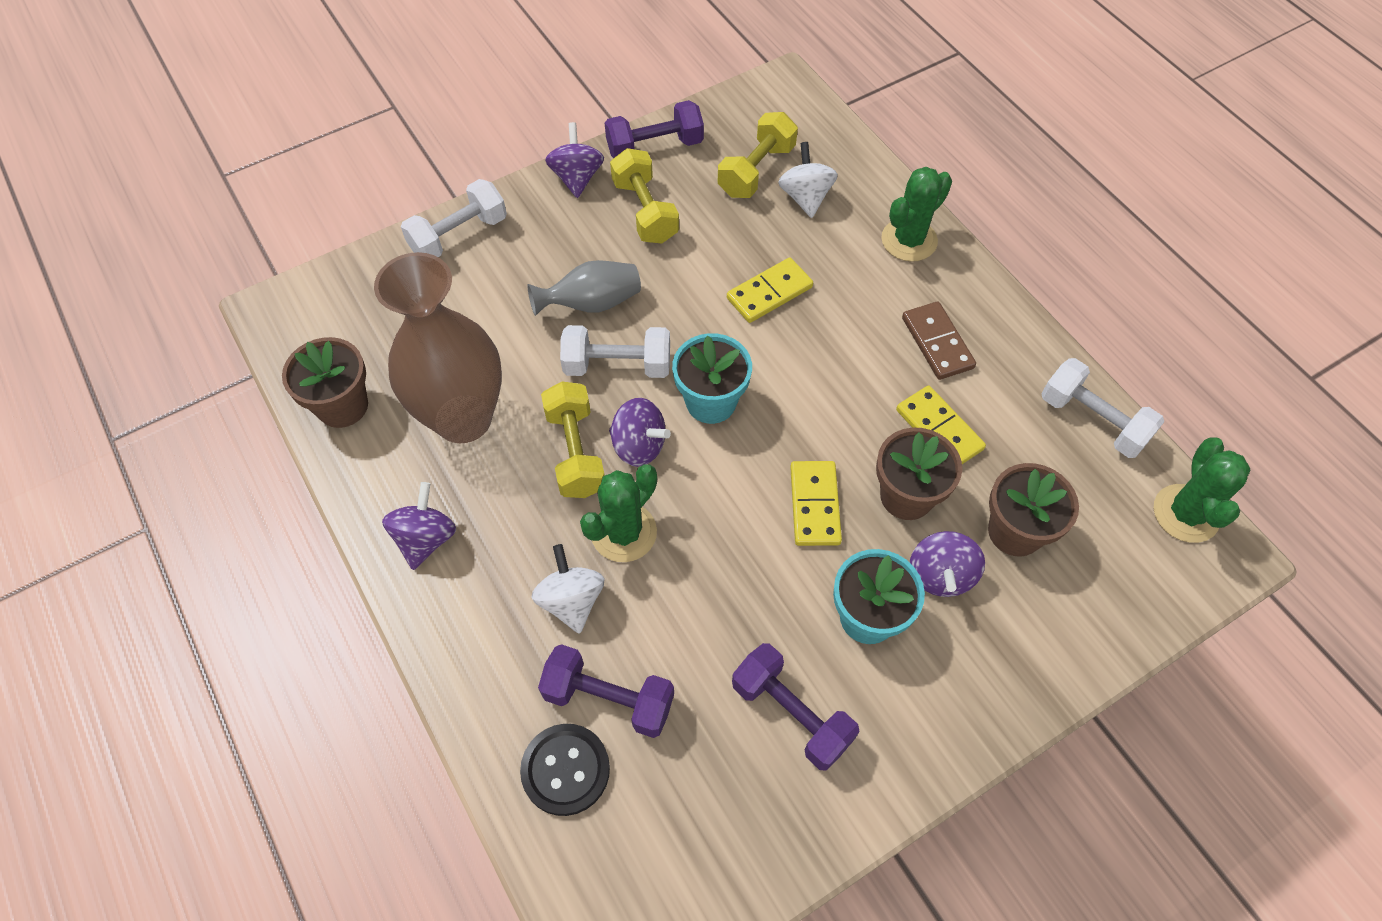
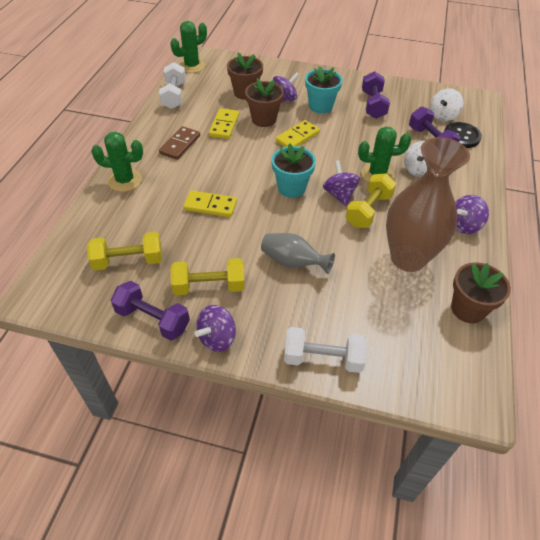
camera: 135 degrees left, 10 degrees down
(617, 365) = (313, 228): white dumbbell -> none
(645, 211) = (209, 286): yellow dumbbell -> yellow dumbbell turned 60 degrees clockwise
(805, 197) = (130, 230): white spinning top -> white spinning top (443, 116)

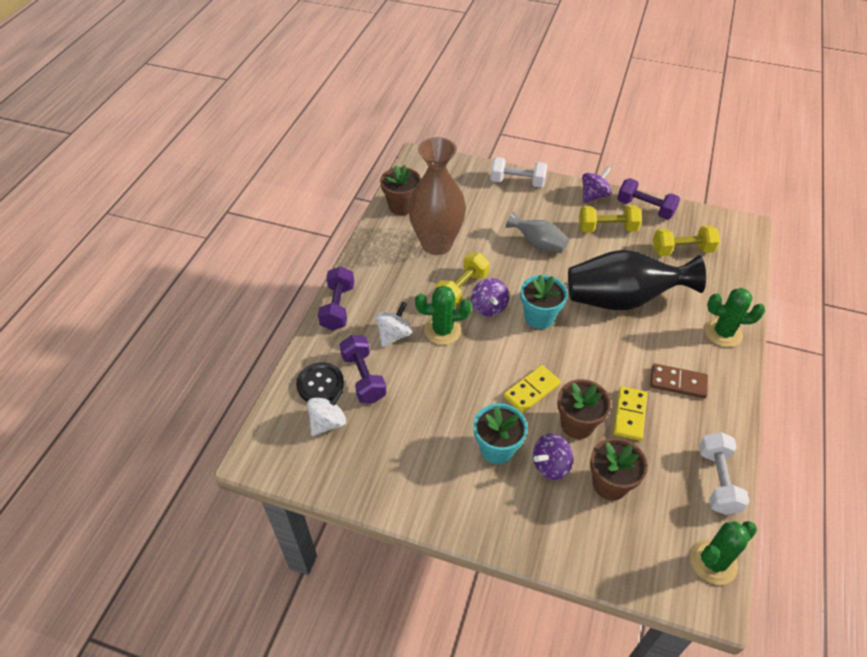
camera: 175 degrees left, 0 degrees up
(180, 145) = (678, 382): brown domino -> brown domino turned 75 degrees clockwise
(210, 206) = (622, 299): yellow domino -> black vase
(373, 105) = (420, 449): purple dumbbell -> purple dumbbell (338, 307)
(464, 225) = (373, 270): purple spinning top -> none

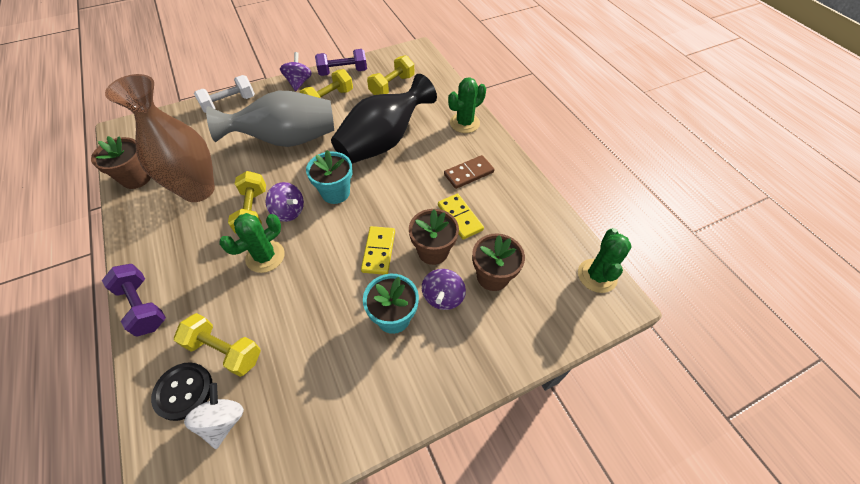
camera: 45 degrees left, 5 degrees up
(363, 377) = (224, 350): purple dumbbell -> yellow dumbbell
(394, 335) = (222, 291): white spinning top -> none
(538, 244) = (287, 140): grey vase -> grey vase, size x1.90
(717, 481) = (549, 220): white dumbbell -> none

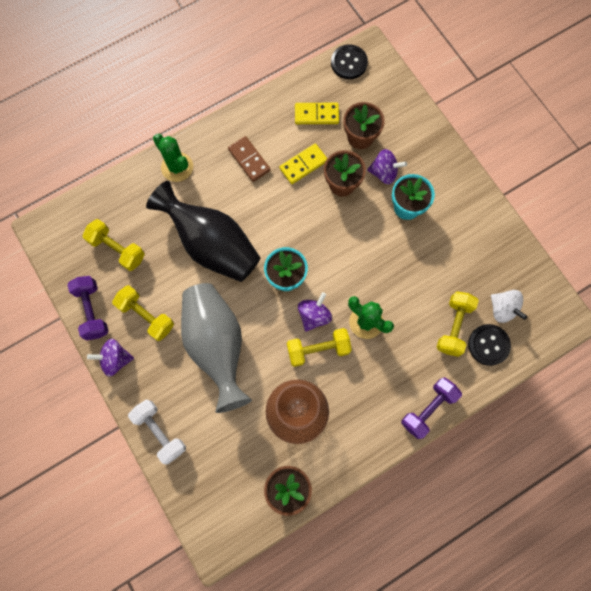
camera: 95 degrees left, 20 degrees up
(223, 421) = (502, 309): white spinning top -> white spinning top turned 120 degrees counterclockwise
(378, 251) = (348, 227): yellow domino -> yellow domino (316, 115)
(597, 276) = (349, 63): green cactus -> black button

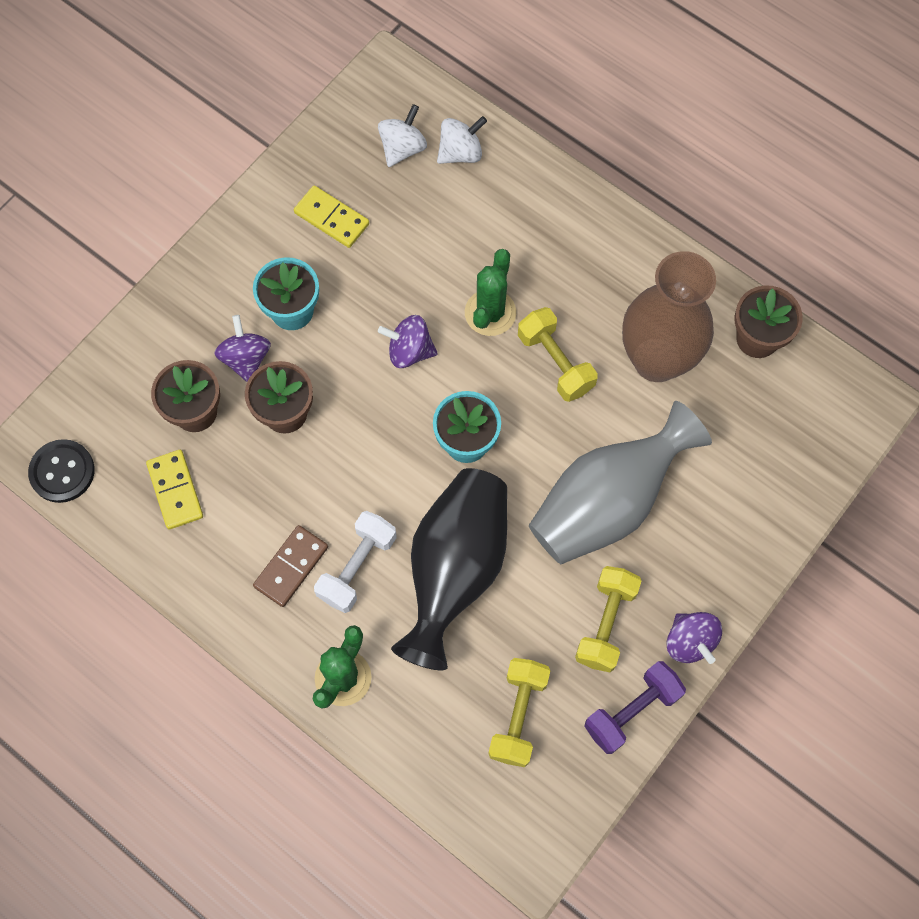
camera: 110 degrees left, 5 degrees down
(160, 432) = (762, 533): white dumbbell -> white dumbbell (357, 567)
(303, 165) = (271, 481): yellow domino -> yellow domino (331, 218)
(314, 315) = (508, 384): purple spinning top -> purple spinning top (409, 351)
(428, 409) = (578, 201): purple dumbbell -> none
(454, 326) = (451, 201): yellow dumbbell -> none
(488, 345) = (460, 152): black button -> white spinning top

